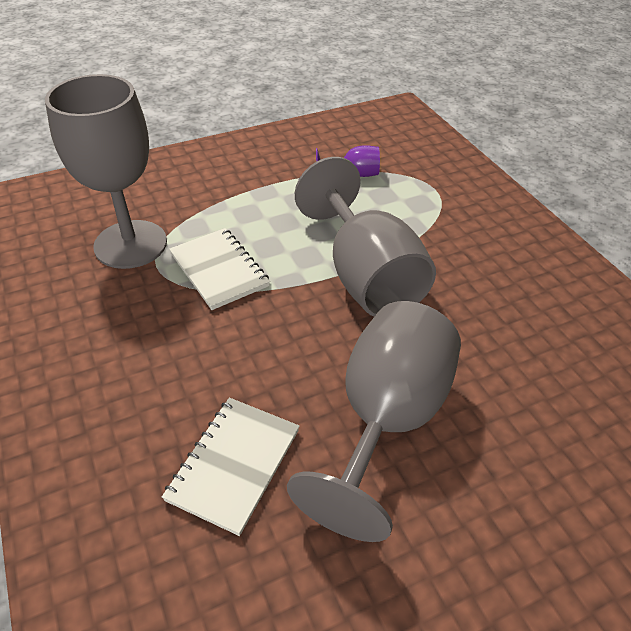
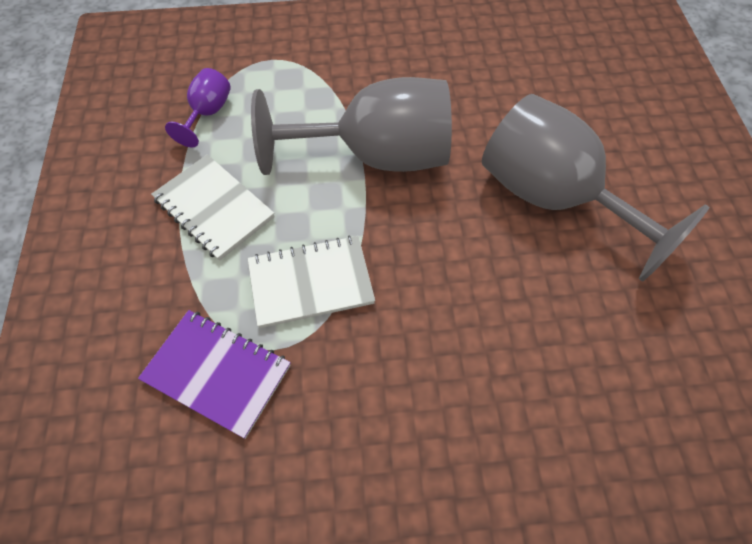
camera: 70 degrees left, 15 degrees up
(130, 244) = (217, 373): grey goblet -> purple notebook
(234, 464) = (576, 325): white notebook -> white notebook (214, 208)

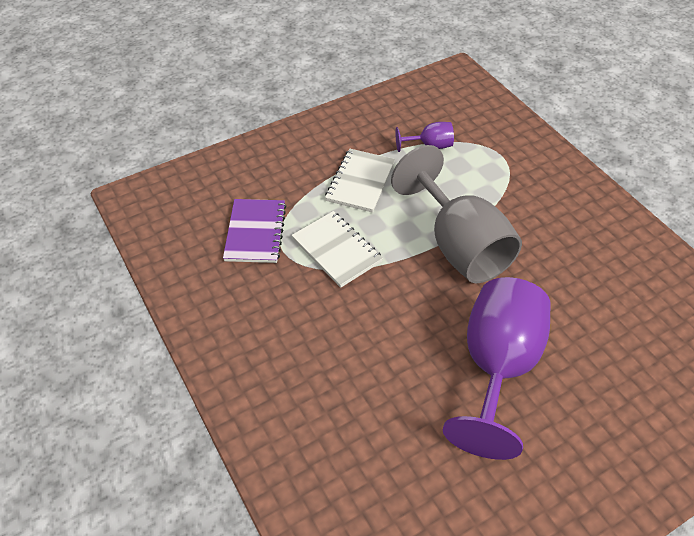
camera: 65 degrees right, 10 degrees down
(553, 198) = (496, 367): grey goblet -> purple goblet

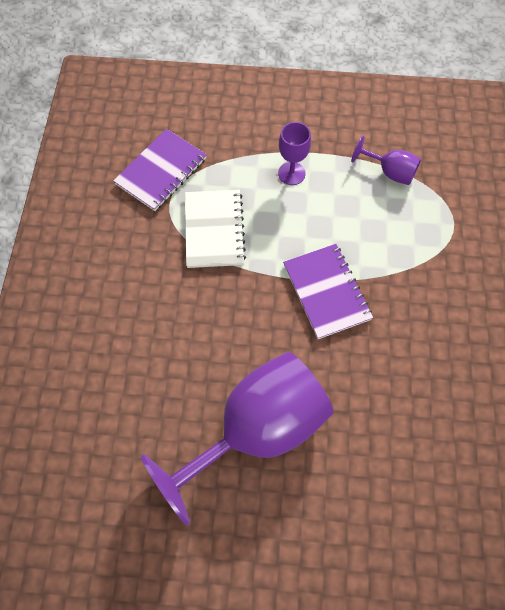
camera: 35 degrees right, 15 degrees up
(360, 182) = (291, 173): white notebook -> purple goblet
(459, 245) = (326, 292): grey goblet -> purple notebook

